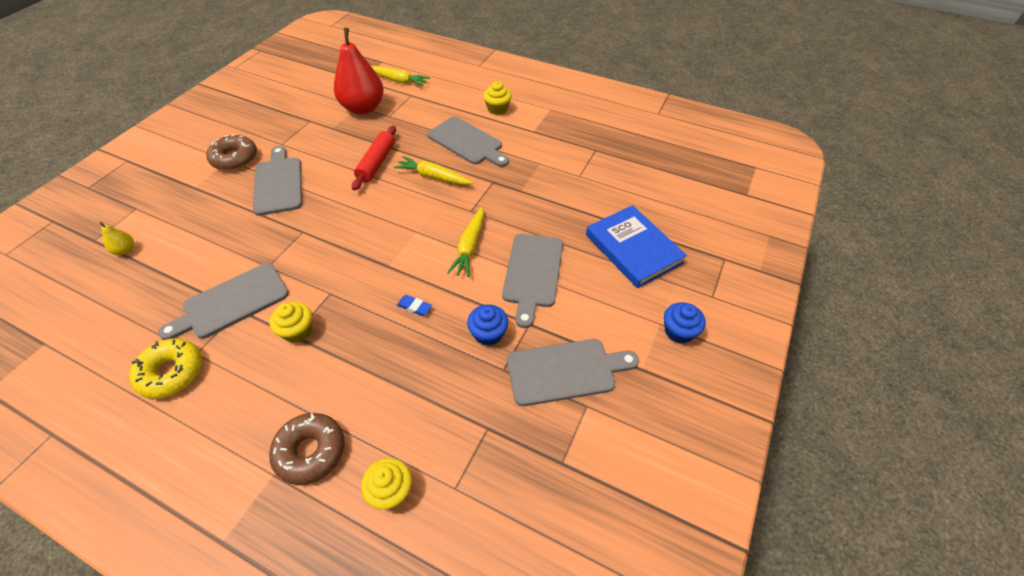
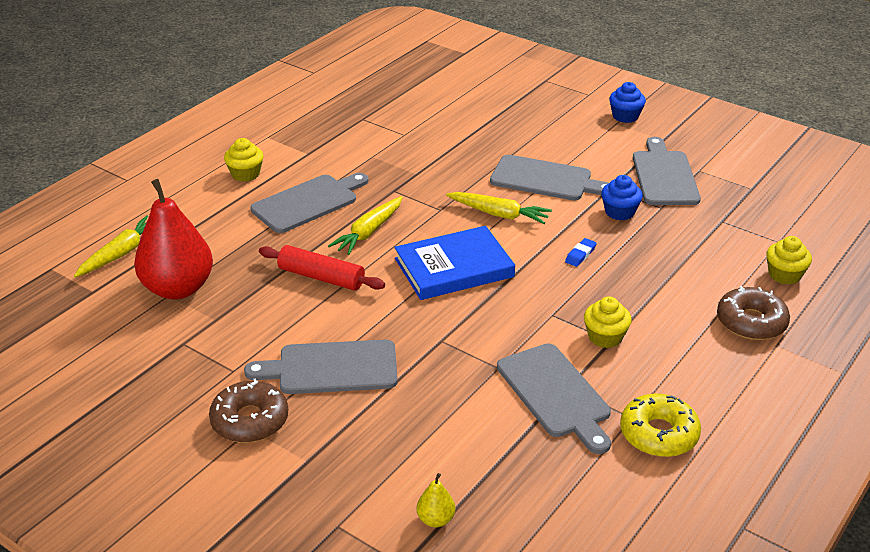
camera: 80 degrees left, 15 degrees down
(633, 249) = (523, 121): blue book -> blue book (454, 268)

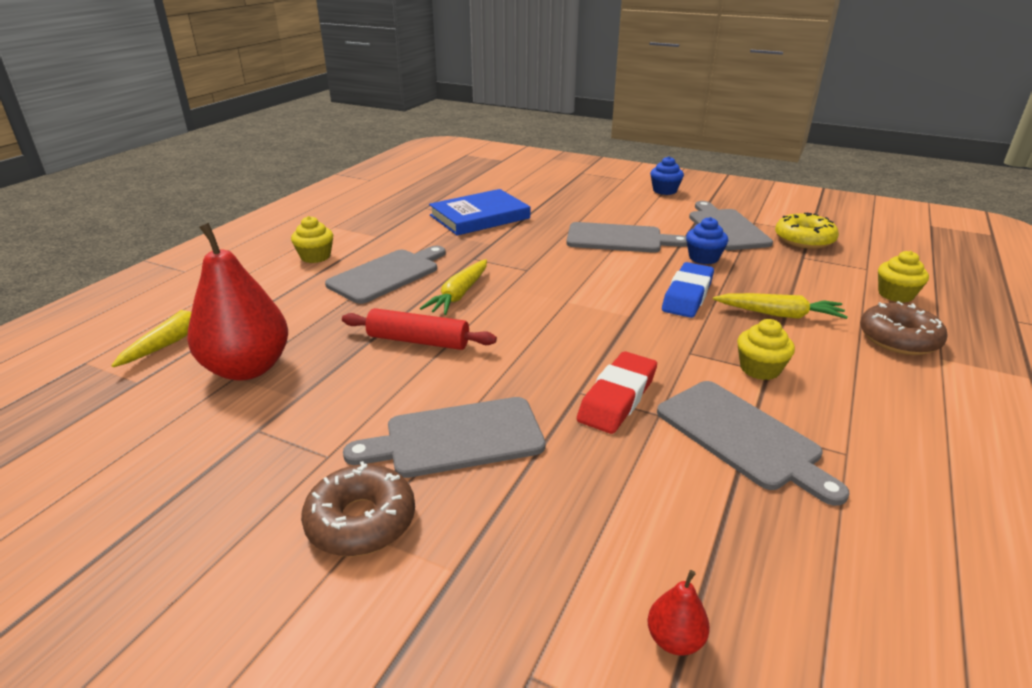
camera: 10 degrees left, 5 degrees down
(435, 519) = (674, 639): yellow pear -> red pear
(454, 268) = (563, 318): blue book -> blue book (479, 217)
(470, 349) = (617, 398): none -> red eraser
(499, 214) = (588, 269): yellow carrot -> yellow carrot (779, 314)
(580, 255) = (687, 295): blue eraser -> blue eraser, size x2.09
(658, 434) = (892, 470): yellow donut -> yellow donut (804, 240)

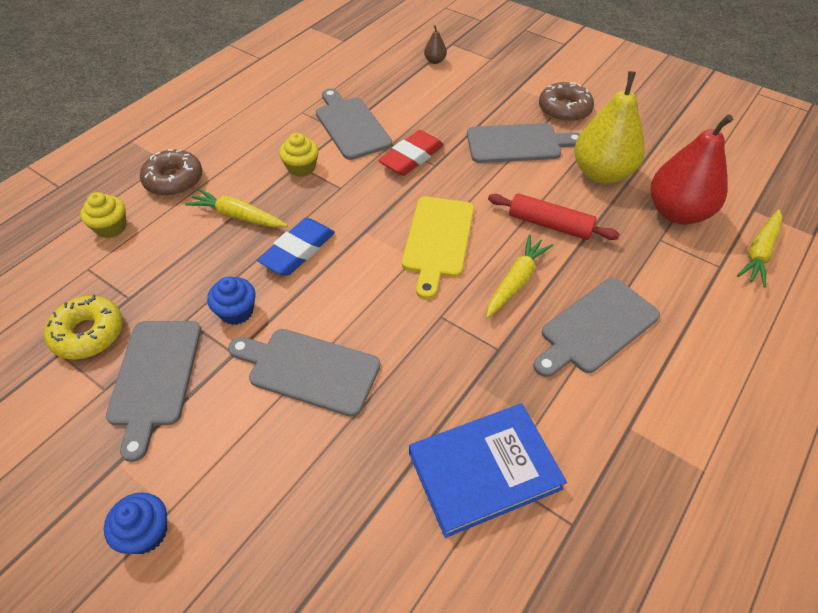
camera: 170 degrees left, 20 degrees up
(315, 256) = (694, 381): yellow cupcake -> none
(330, 406) = (602, 173): none -> yellow pear
(546, 316) = (438, 240): none -> yellow cutting board
(674, 639) = (435, 61): red pear -> brown pear

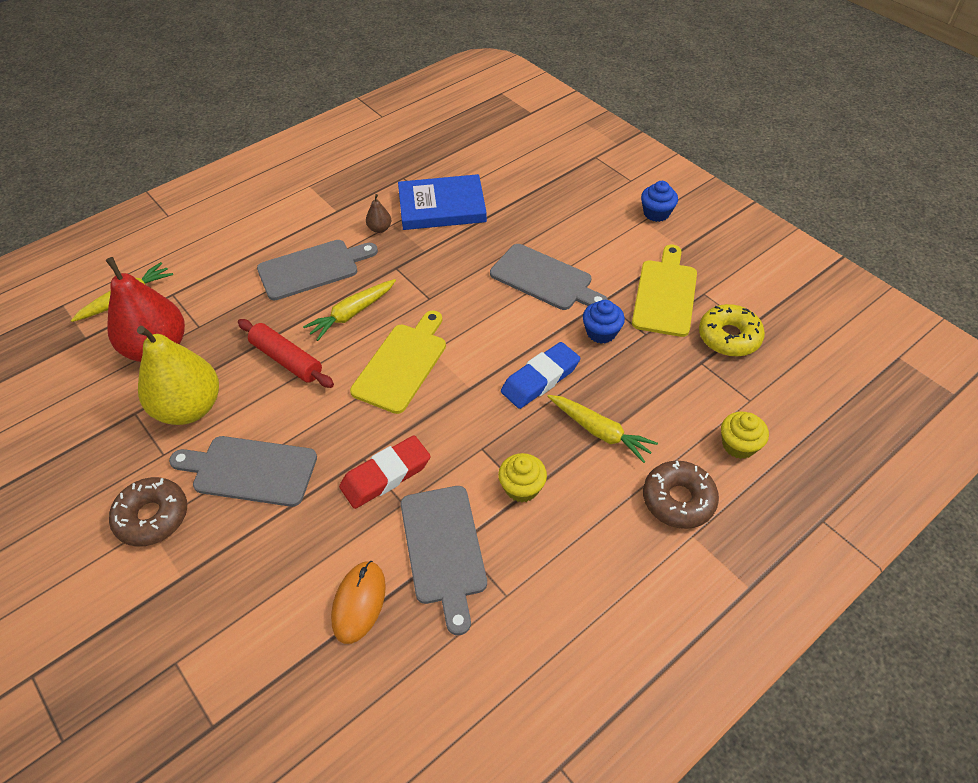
camera: 165 degrees left, 0 degrees up
(155, 377) = (665, 294): grey cutting board -> yellow cutting board
(397, 95) = (359, 602): none -> orange mouse
(435, 61) = (266, 678): brown pear -> brown pear (379, 229)

